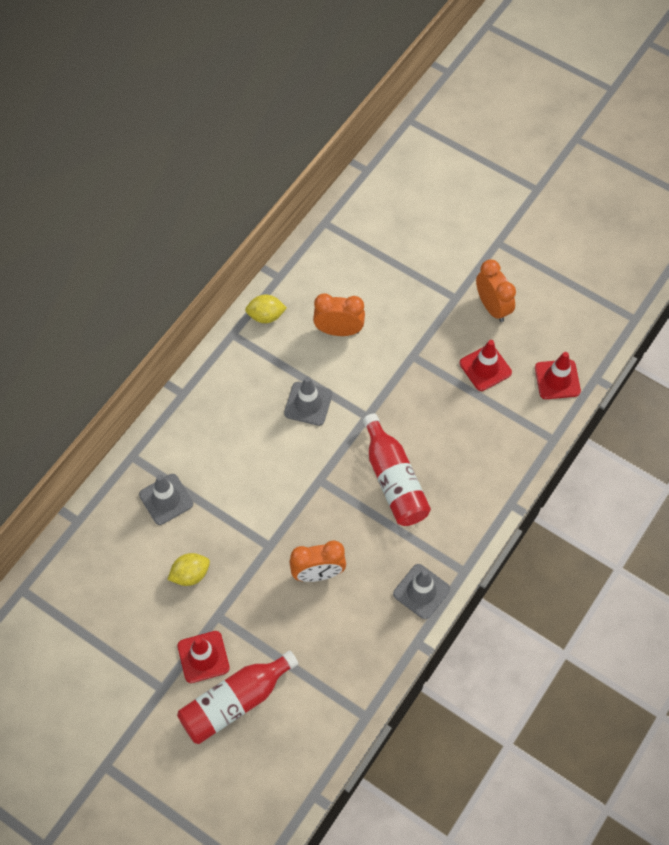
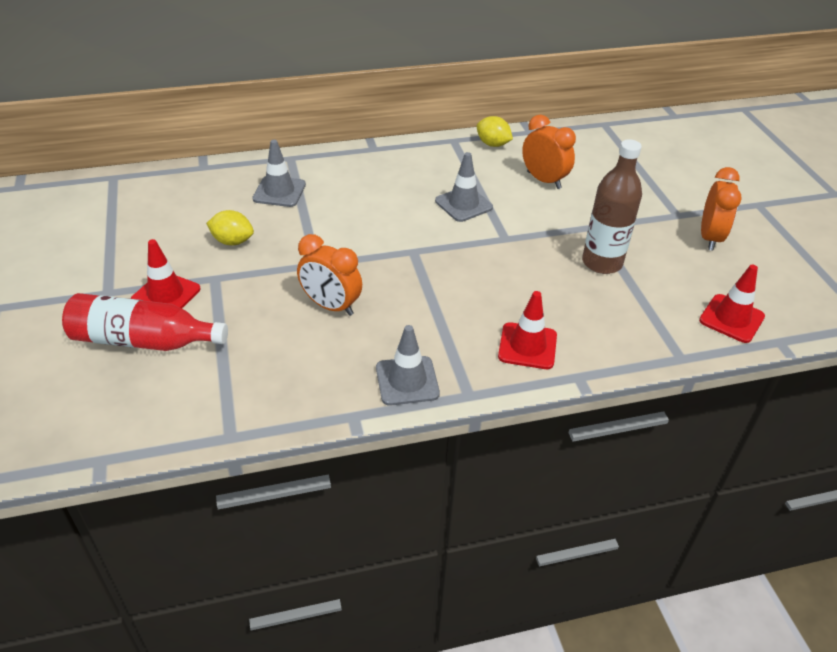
camera: 40 degrees right, 20 degrees down
(394, 480) = (479, 290): red bottle -> none
(446, 389) = (602, 263): none -> brown bottle
(485, 368) = (659, 270): red traffic cone -> red traffic cone (527, 346)

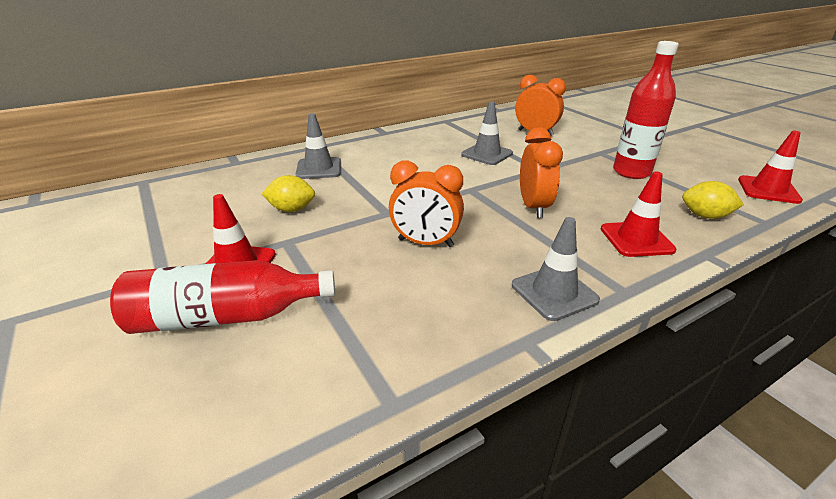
camera: 15 degrees left, 10 degrees down
(492, 144) = (477, 119): yellow lemon -> yellow lemon (705, 216)
(602, 263) = (631, 172): brown bottle -> red bottle
(709, 238) = (689, 146): orange clock -> orange clock (533, 207)

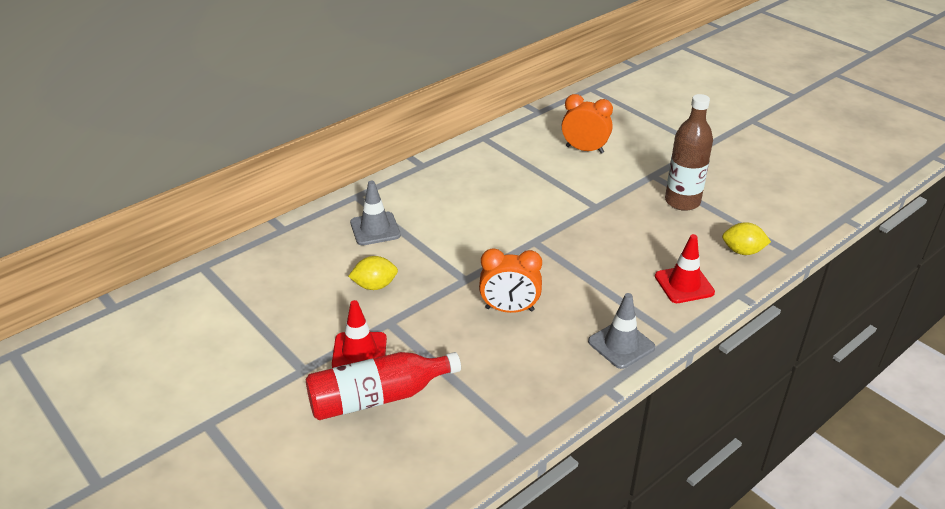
camera: 10 degrees left, 5 degrees up
(487, 154) = (540, 189): grey traffic cone -> none
(533, 207) = (595, 257): orange clock -> none
(631, 172) = (682, 201): red bottle -> brown bottle
(768, 190) = (802, 212): red traffic cone -> none

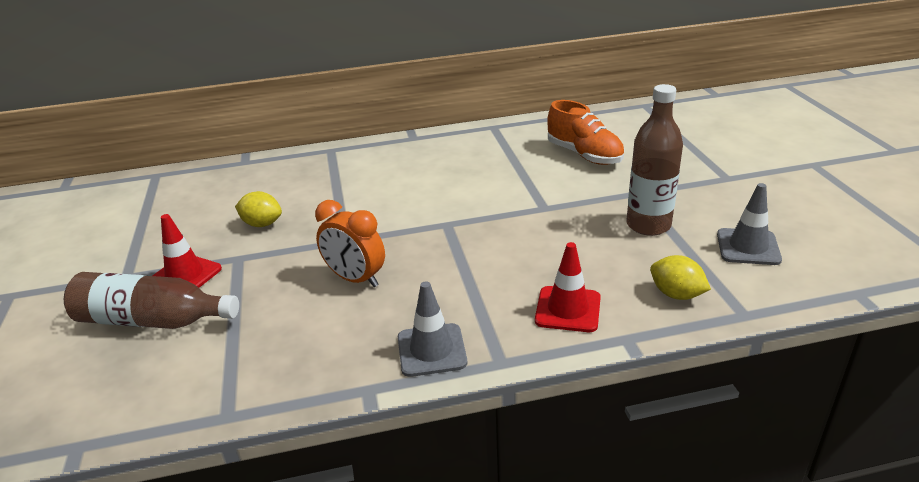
camera: 30 degrees right, 5 degrees down
(375, 229) = (315, 179): grey traffic cone -> grey traffic cone (748, 247)
(378, 397) = (152, 320): red bottle -> brown bottle
(584, 149) = (584, 155): orange clock -> orange shoe

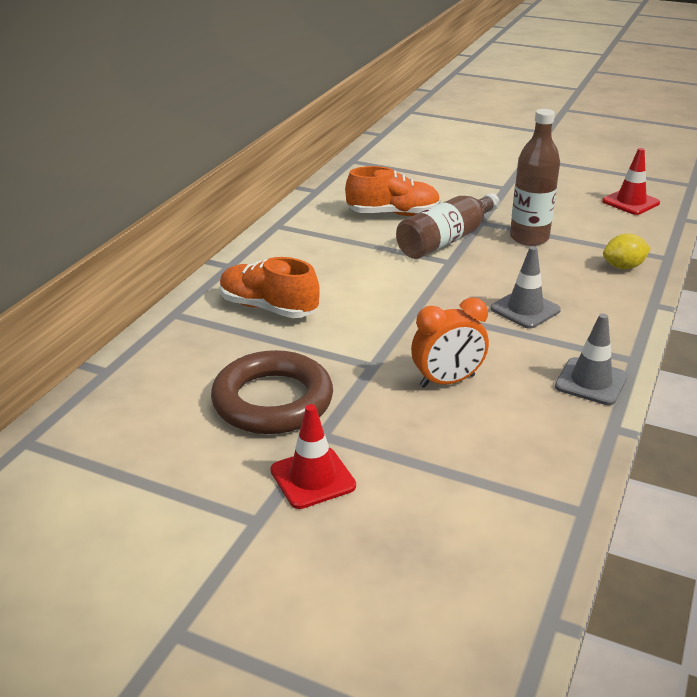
camera: 55 degrees left, 0 degrees up
(152, 320) = (376, 521): brown bottle -> brown bottle (446, 240)
(262, 224) = (272, 401): yellow lemon -> brown ring
(375, 173) = (268, 308): none -> orange shoe
(568, 309) = (598, 309): red traffic cone -> red traffic cone (630, 202)
(748, 247) = (597, 222): grey traffic cone -> grey traffic cone (525, 309)

